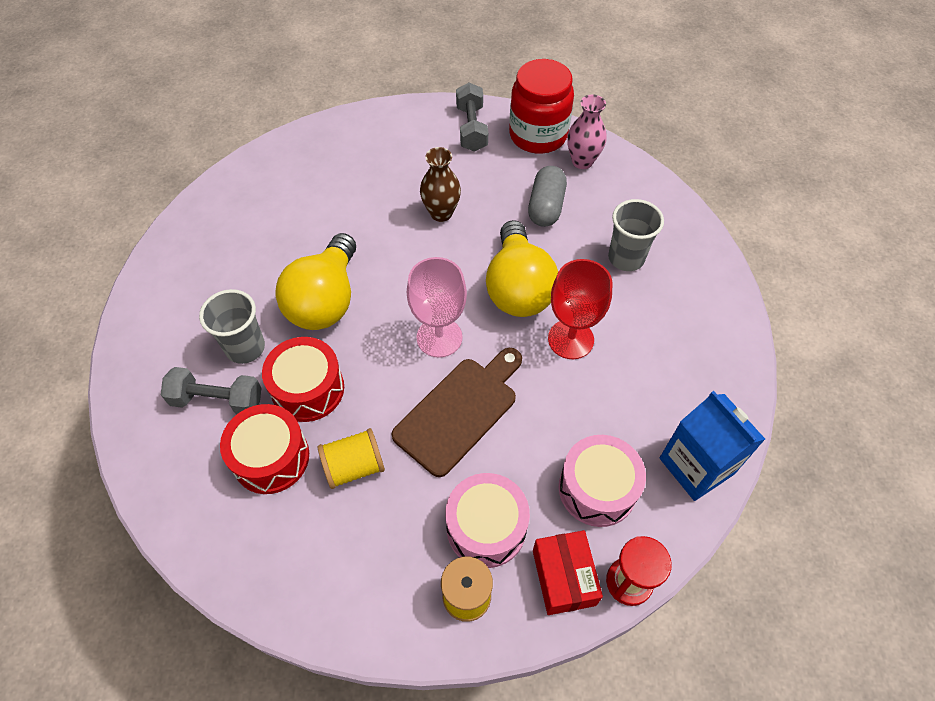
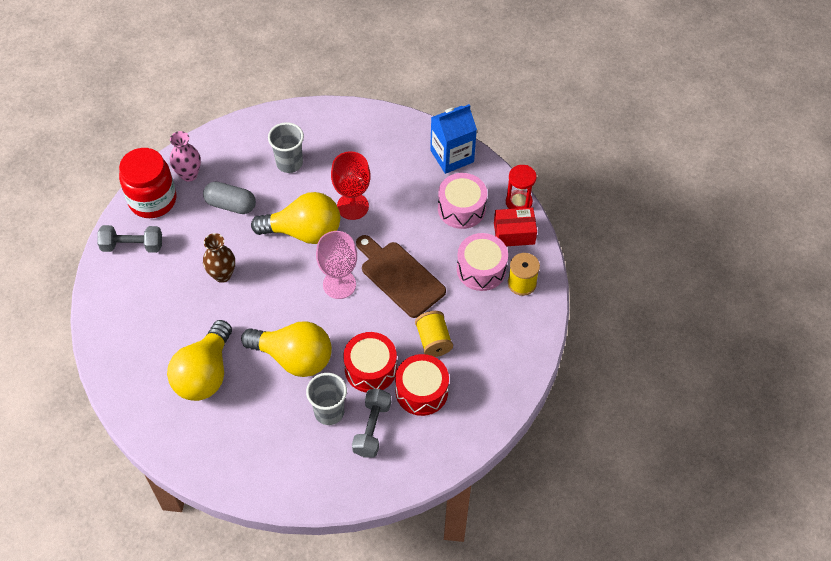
camera: 85 degrees left, 0 degrees up
(303, 216) = (204, 374): none -> yellow light bulb

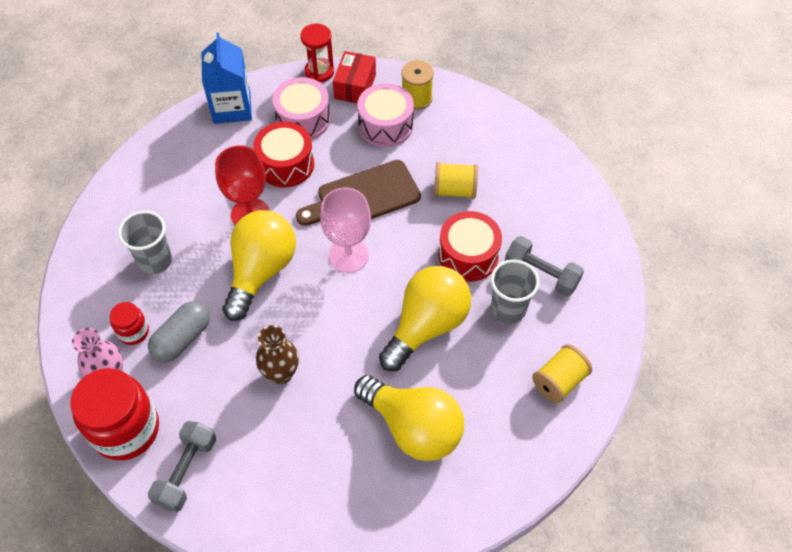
camera: 70 degrees left, 0 degrees up
(227, 174) = (133, 332): none -> red jar
(274, 465) = (559, 381): none -> yellow spool
(421, 391) = (511, 217): red drum -> red drum (286, 164)

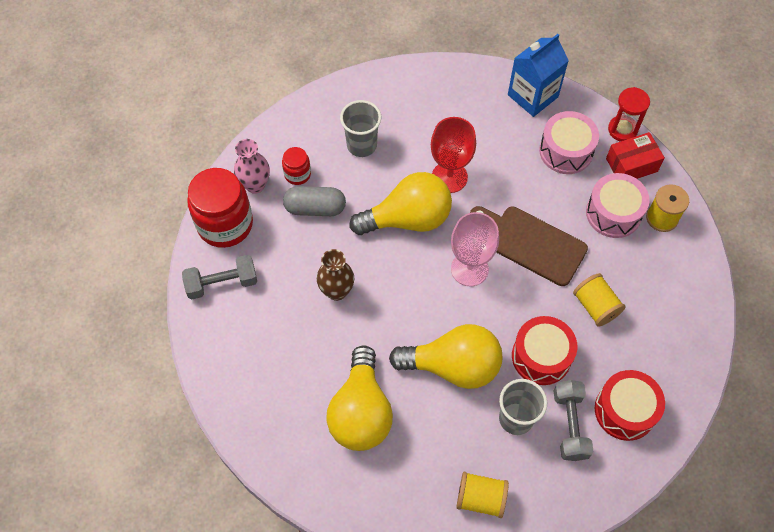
camera: 55 degrees right, 5 degrees up
(286, 164) = (513, 169): red drum -> red drum (625, 410)

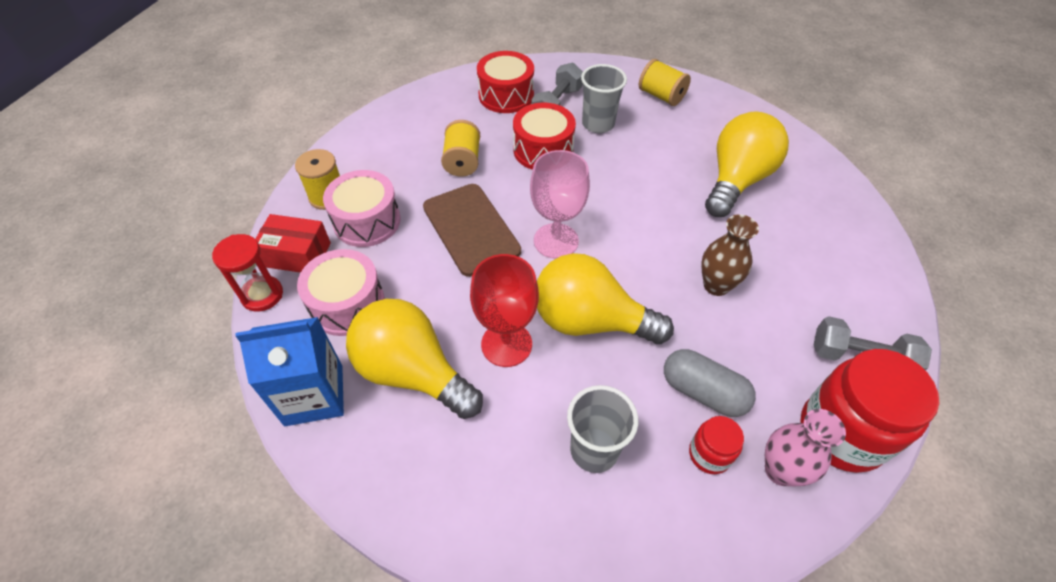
camera: 150 degrees left, 10 degrees down
(453, 366) = (628, 176): yellow light bulb -> yellow light bulb (413, 372)

